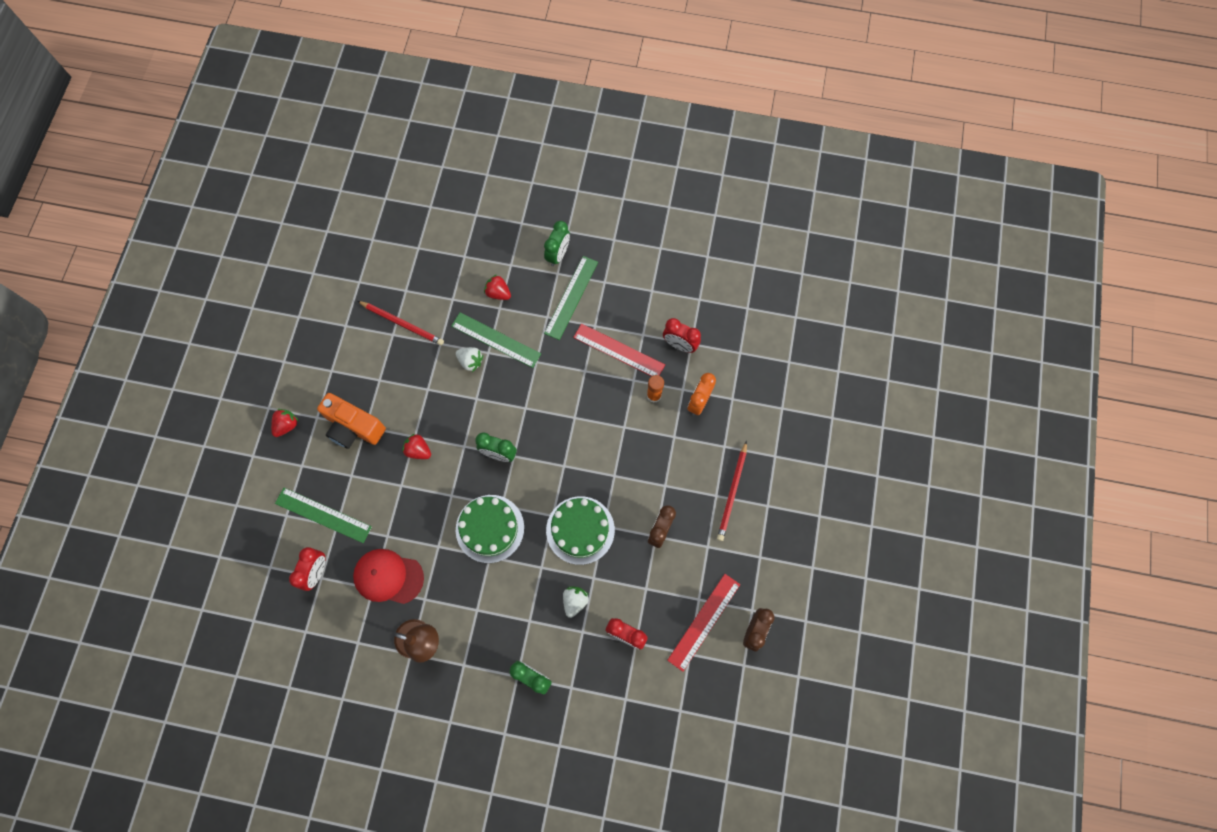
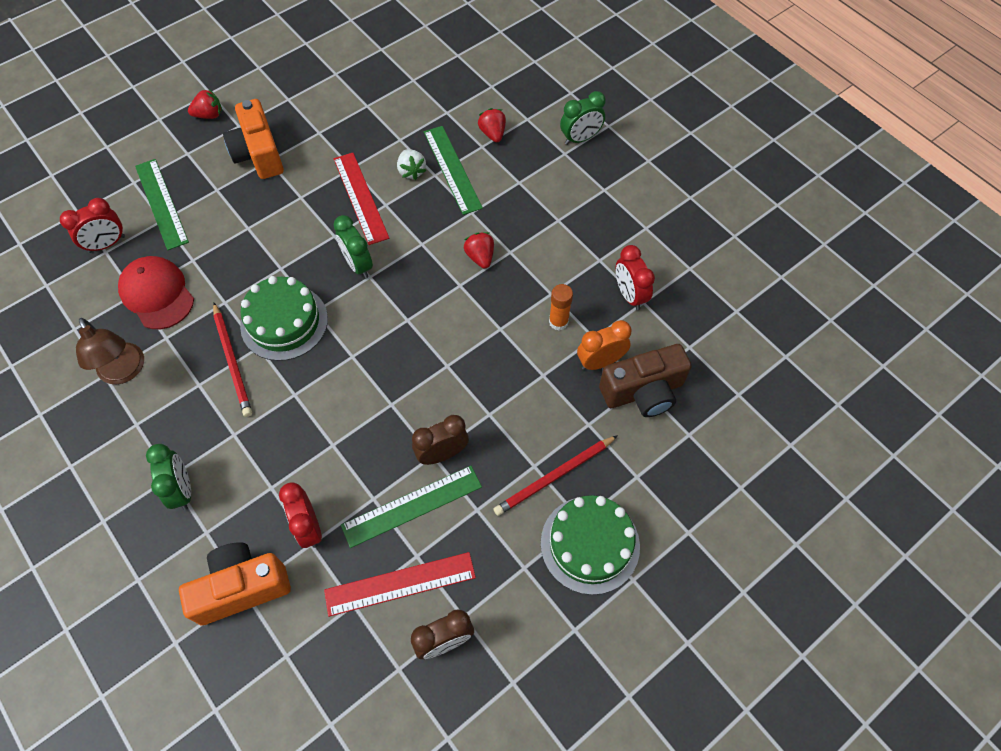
camera: 40 degrees right, 10 degrees down
(402, 324) = (383, 103): red pencil -> red pencil (232, 361)
(418, 450) = (292, 210): red strawberry -> red strawberry (480, 257)
(571, 297) = (558, 181): green ruler -> green ruler (412, 506)
(575, 601) = (293, 452): white strawberry -> none
(580, 530) = (364, 390): green cake -> green cake (590, 544)
(619, 351) = (561, 257): red ruler -> red ruler (361, 197)
(621, 698) = (242, 587): none -> orange camera
(737, 402) = (643, 392): none -> brown camera

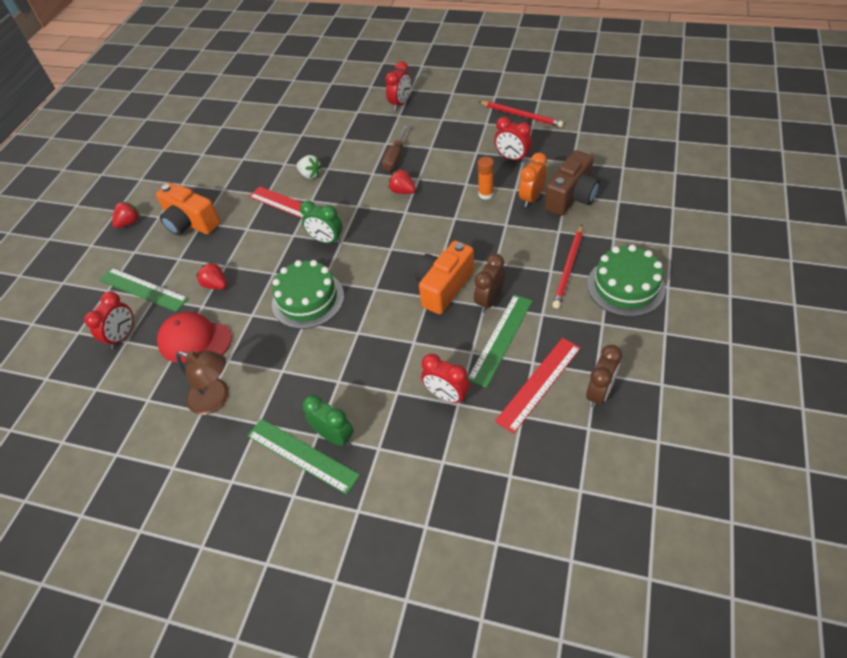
camera: 30 degrees left, 10 degrees down
(232, 361) = (293, 342): red pencil -> red pencil (521, 115)
(242, 587) = (438, 460): orange camera -> orange camera (443, 287)
(452, 169) = (336, 159): green ruler -> green ruler (302, 455)
(493, 134) = (343, 129): red strawberry -> red strawberry (216, 285)
(511, 208) = (395, 157): none -> brown screwdriver
(580, 138) = (400, 104): green clock -> red clock

